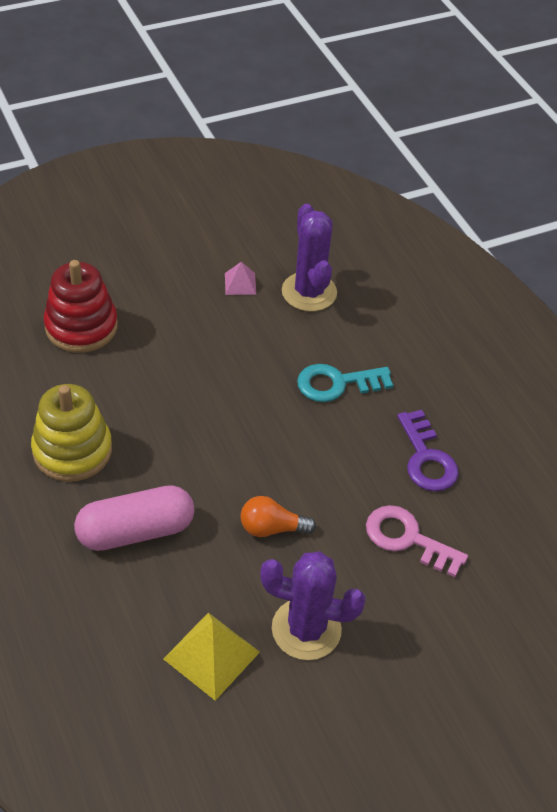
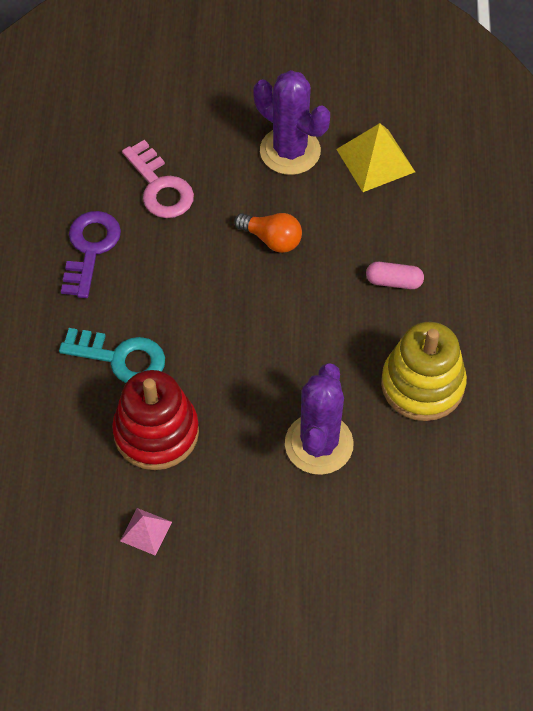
camera: 150 degrees left, 10 degrees up
(81, 327) = (357, 539): red stacking toy -> red stacking toy (156, 432)
(135, 531) = (394, 281): pink capsule -> pink capsule, size x0.50
(309, 292) = (74, 487): purple cactus -> purple cactus (319, 444)

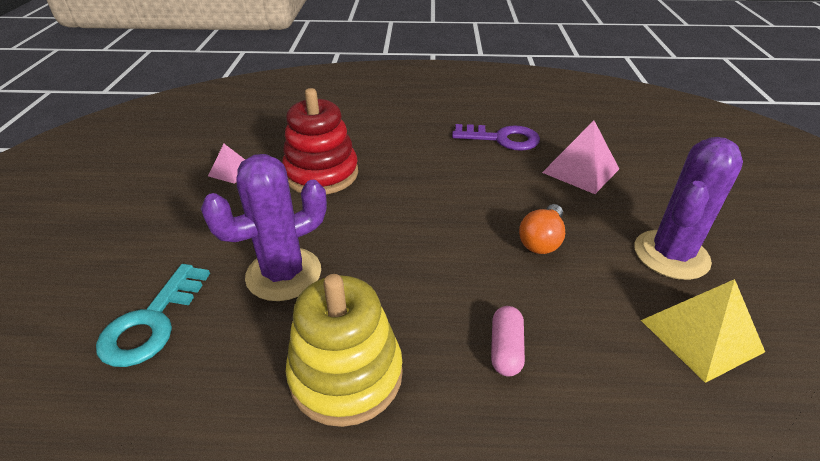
camera: 90 degrees right, 20 degrees down
(121, 358) = (395, 155): turquoise key -> turquoise key (152, 322)
(160, 187) = (580, 170): pink key -> pink pyramid
(319, 444) = (284, 274): purple cactus -> purple cactus turned 45 degrees counterclockwise

